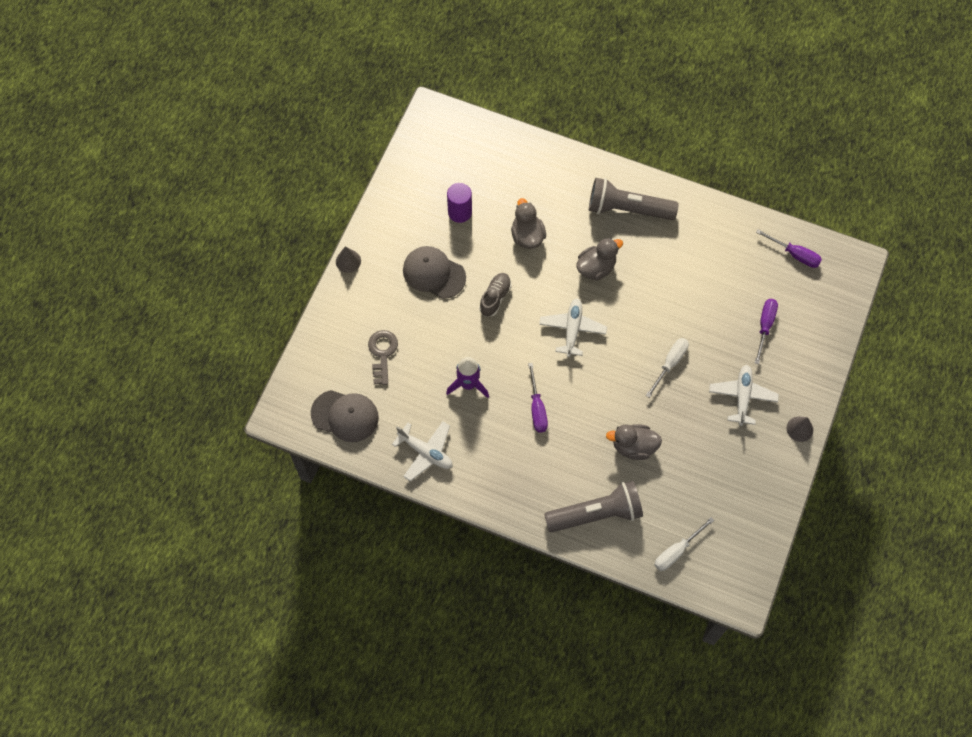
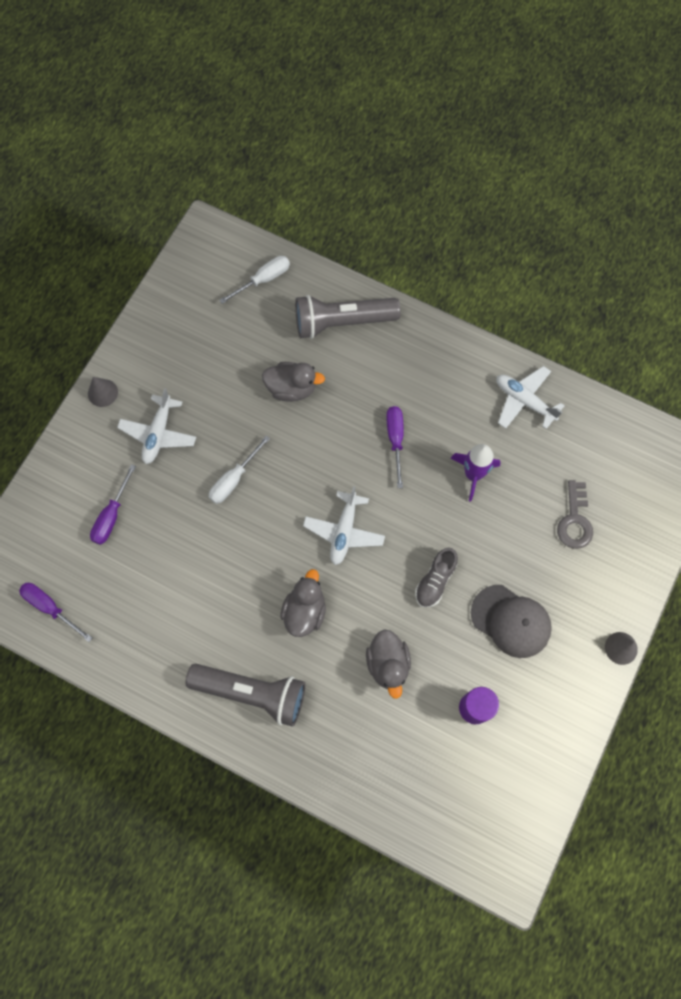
camera: 175 degrees left, 5 degrees up
(345, 416) = (616, 449): grey cap -> none
(596, 267) = (304, 611): grey duck -> grey duck turned 135 degrees clockwise

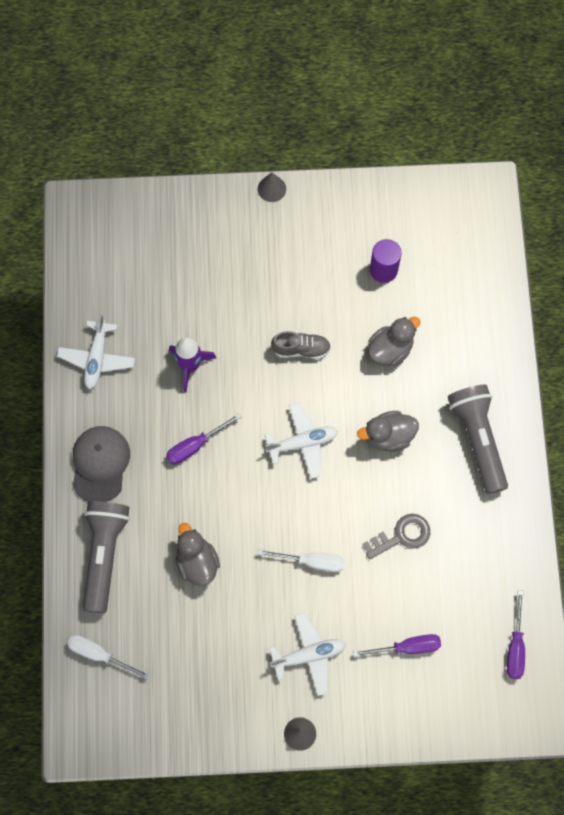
camera: 120 degrees left, 0 degrees up
(342, 322) = (105, 555): grey flashlight -> grey flashlight turned 135 degrees counterclockwise
(511, 621) = (299, 276): grey cap -> grey cap (100, 464)
(574, 520) = (185, 268): grey key -> grey key (402, 536)

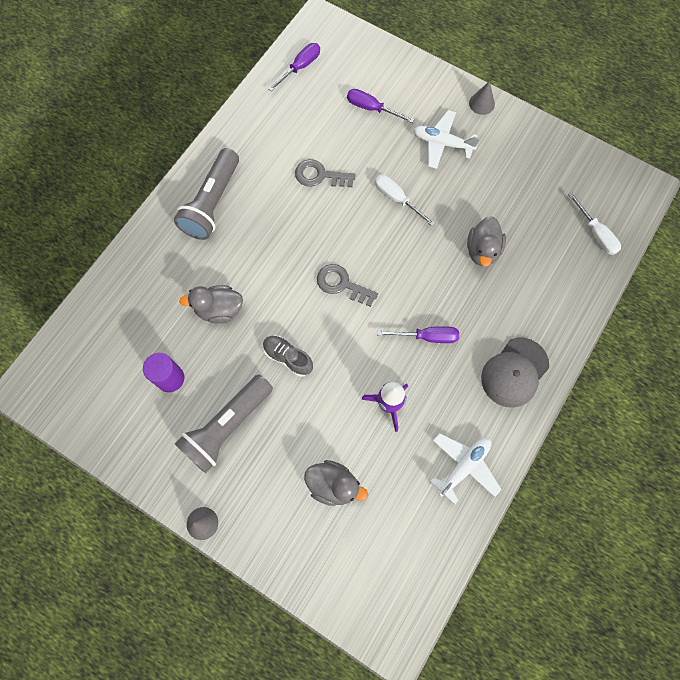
camera: 145 degrees left, 0 degrees up
(105, 555) = (551, 300): grey flashlight -> grey flashlight (227, 426)
(302, 443) = (342, 284): white plane -> grey key
(388, 436) = (274, 247): grey duck -> grey duck (333, 485)

